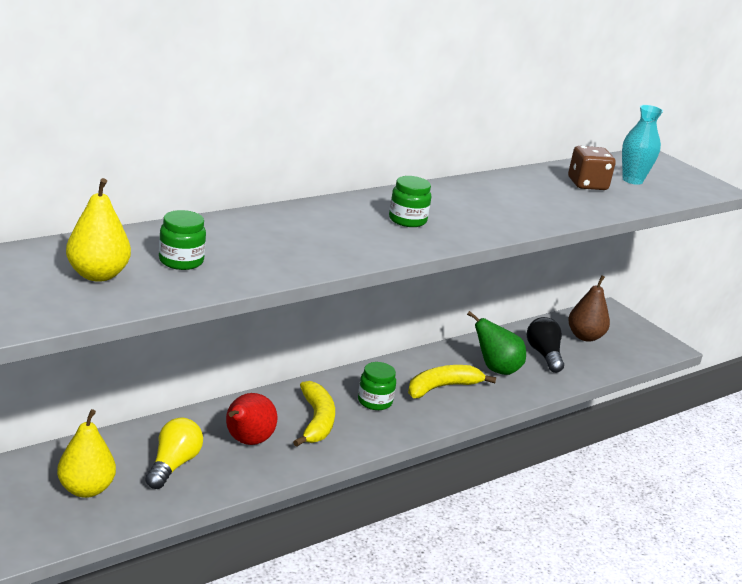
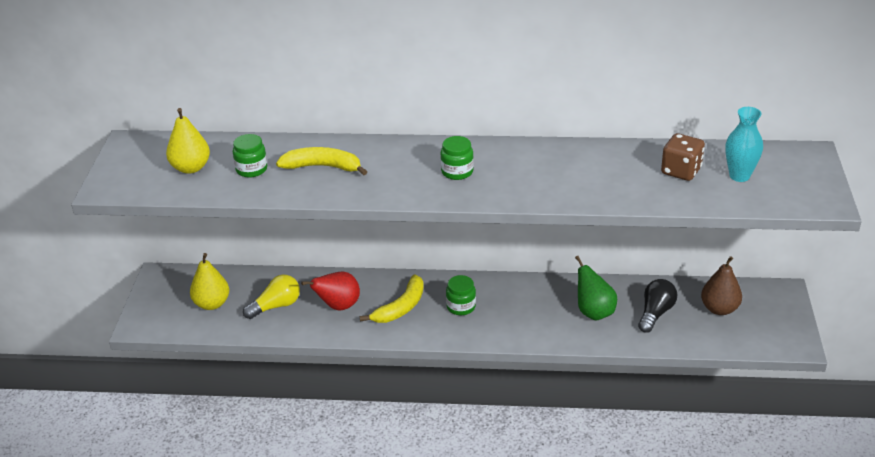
camera: 45 degrees right, 10 degrees up
(441, 387) = (527, 313): yellow banana -> yellow banana (322, 167)

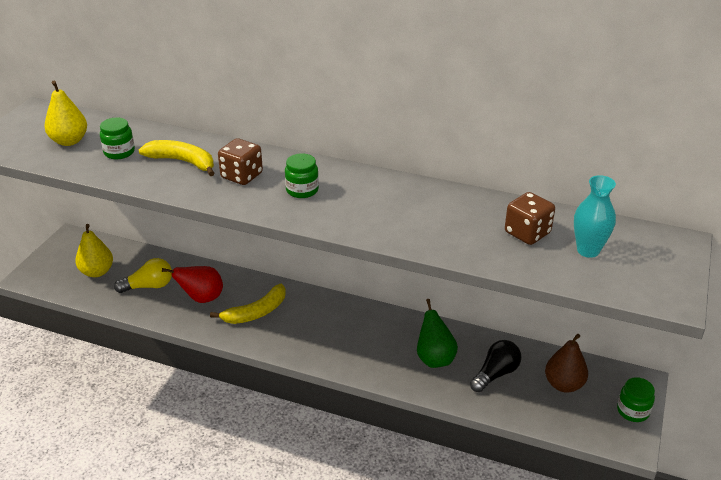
camera: 15 degrees right, 0 degrees up
(390, 169) = (242, 176): none -> brown dice
(461, 307) = (311, 324): green jar -> green jar (633, 411)

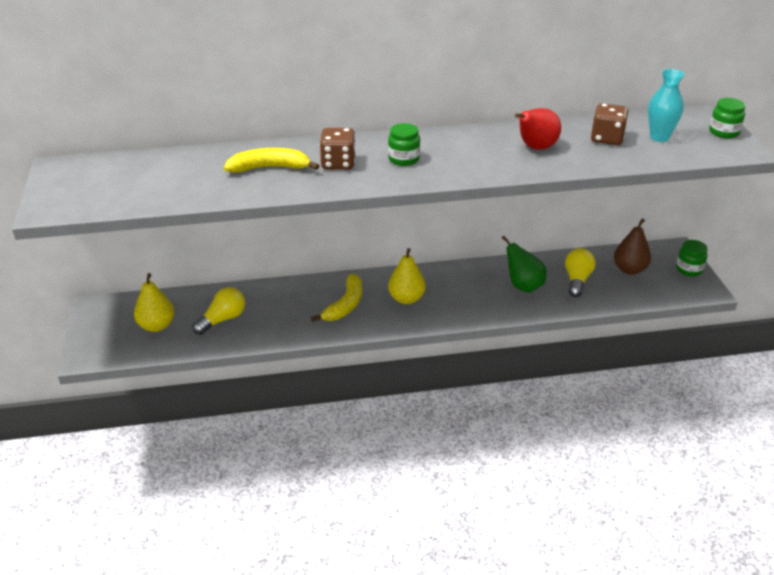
camera: 30 degrees left, 0 degrees up
(69, 141) = (133, 182): yellow pear -> yellow pear (406, 299)
(119, 152) = (197, 177): green jar -> green jar (724, 132)
(202, 298) = (284, 312): red pear -> red pear (535, 148)
(495, 374) = (577, 280): black light bulb -> yellow light bulb

